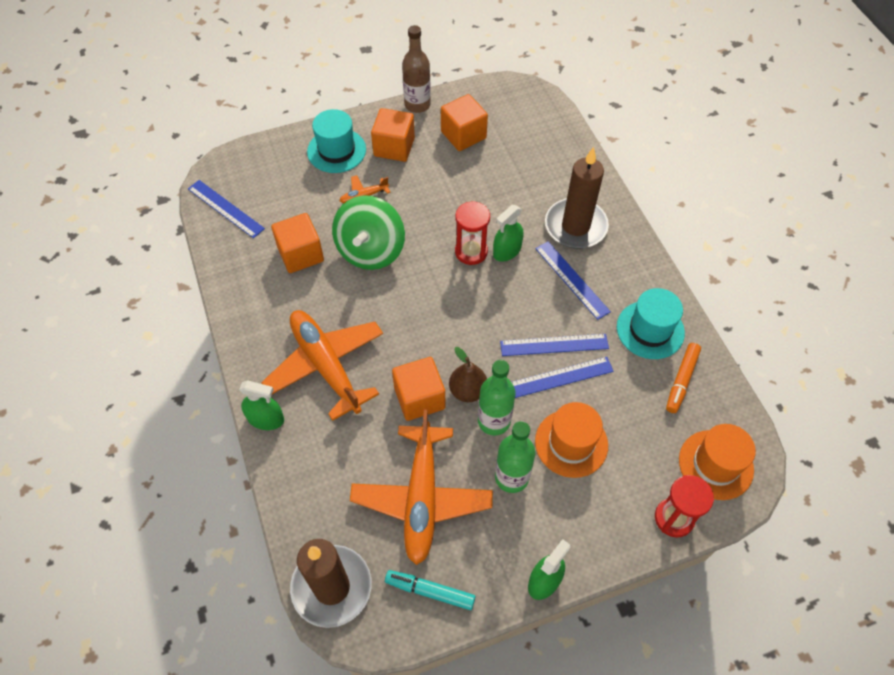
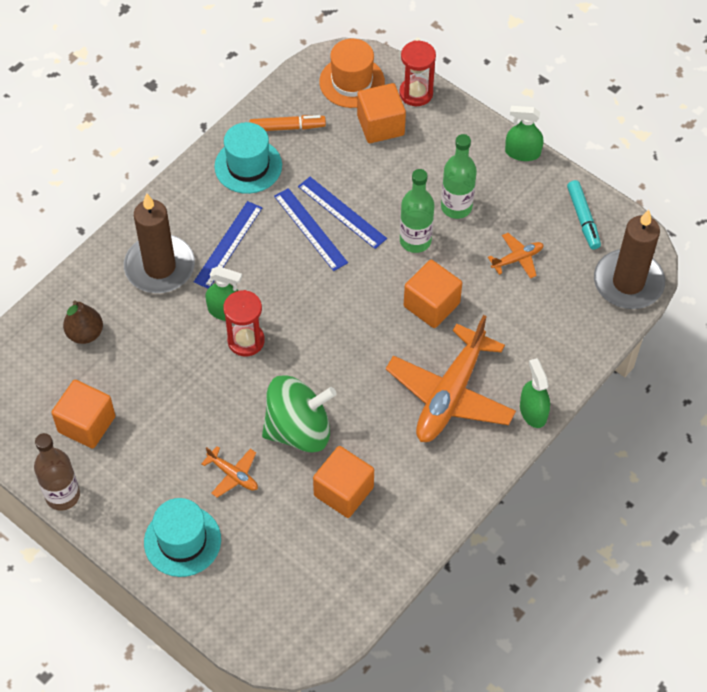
camera: 120 degrees left, 0 degrees up
(226, 208) = (331, 604): blue ruler -> none
(394, 147) = (144, 484): orange cube -> orange cube (380, 125)
(422, 498) = (517, 259): orange plane -> orange plane, size x0.44
(467, 391) = (400, 272): brown pear -> brown pear (85, 333)
(571, 443) = (398, 180): orange hat -> none

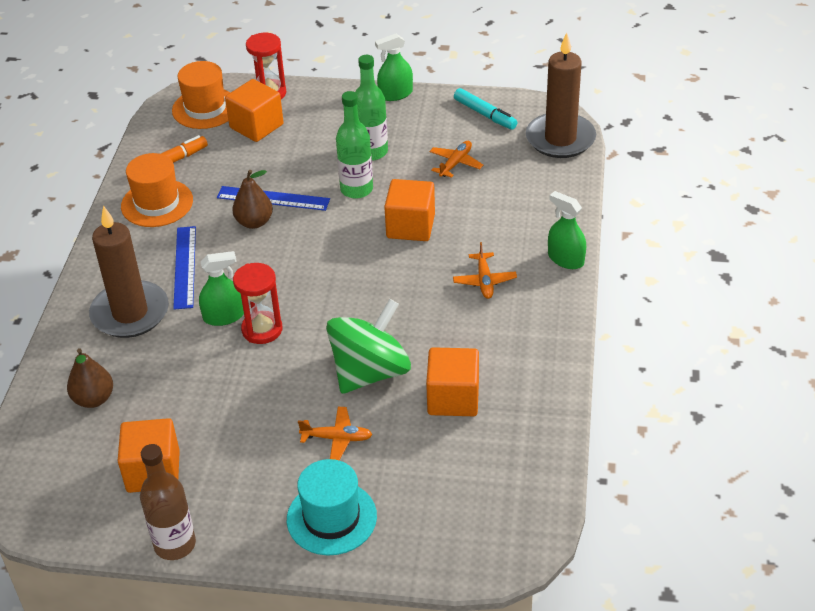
camera: 30 degrees left, 15 degrees down
(248, 166) = (157, 203): turquoise hat -> orange hat
(310, 229) = (254, 222): blue ruler -> brown pear
(450, 395) = (484, 281): orange plane -> orange plane, size x0.44

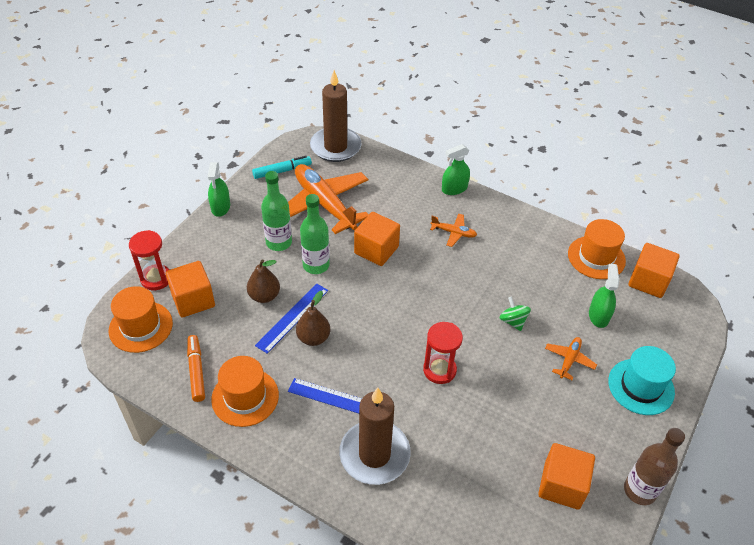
camera: 70 degrees left, 5 degrees up
(94, 399) = (465, 508): brown pear -> brown pear (264, 296)
(224, 316) = (412, 390): green spray bottle -> green spray bottle (598, 315)
(370, 372) = (513, 321): green spinning top -> green spinning top, size x0.45
(453, 398) = (555, 287): orange cube -> orange cube (648, 281)
(455, 163) = (324, 204): orange plane -> orange plane, size x2.25
(535, 427) = (596, 257): none -> orange hat

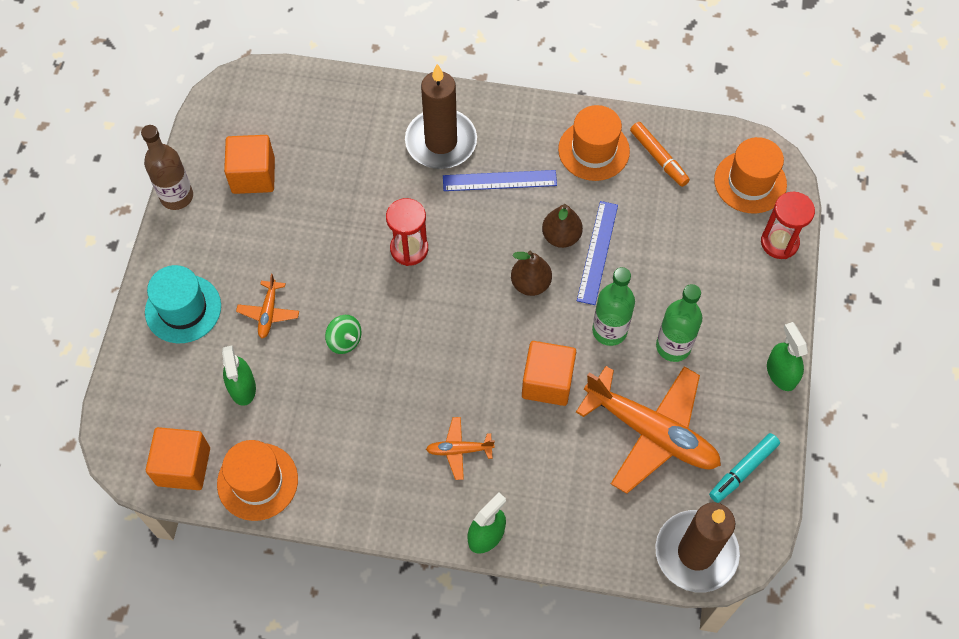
camera: 160 degrees right, 15 degrees up
(193, 300) = (719, 232): orange cube -> none
(264, 296) = (644, 266): brown pear -> brown pear (530, 284)

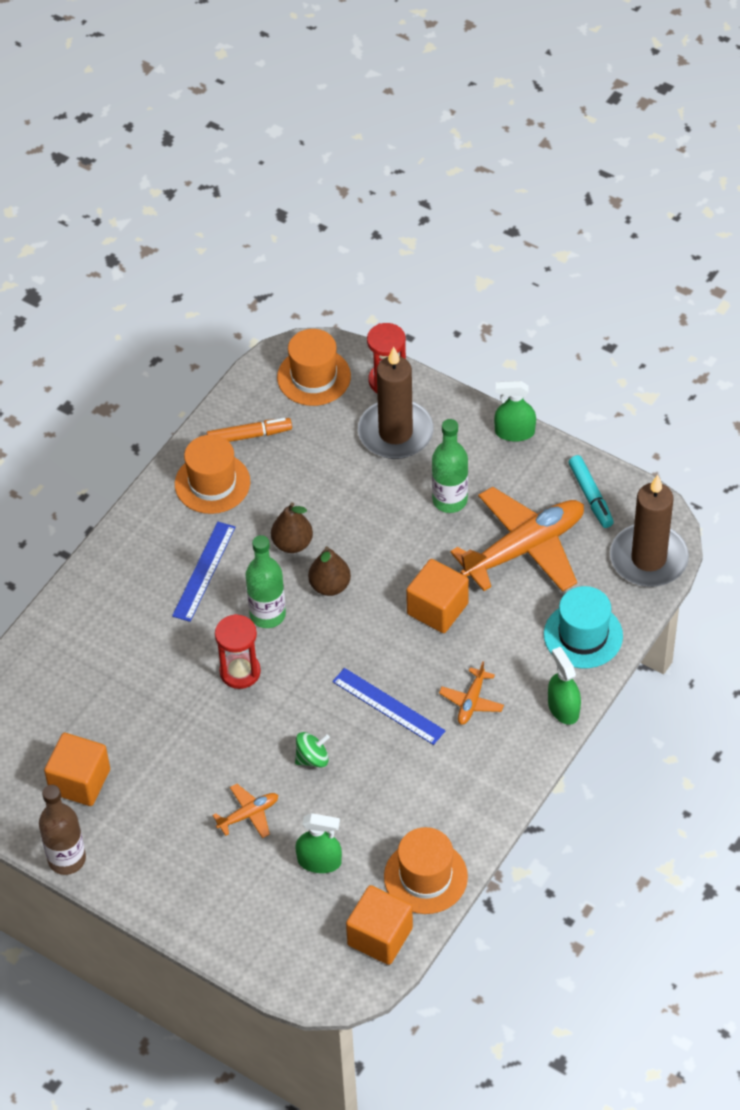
camera: 65 degrees left, 10 degrees down
(183, 309) = (205, 889): turquoise hat -> turquoise hat (583, 635)
(268, 313) = (248, 814): orange plane -> orange plane turned 60 degrees counterclockwise
(441, 142) = (132, 604): brown candle -> brown candle (395, 433)
(597, 252) = (324, 521): blue ruler -> blue ruler (388, 706)
(609, 330) = (410, 542): green bottle -> green bottle (267, 614)

